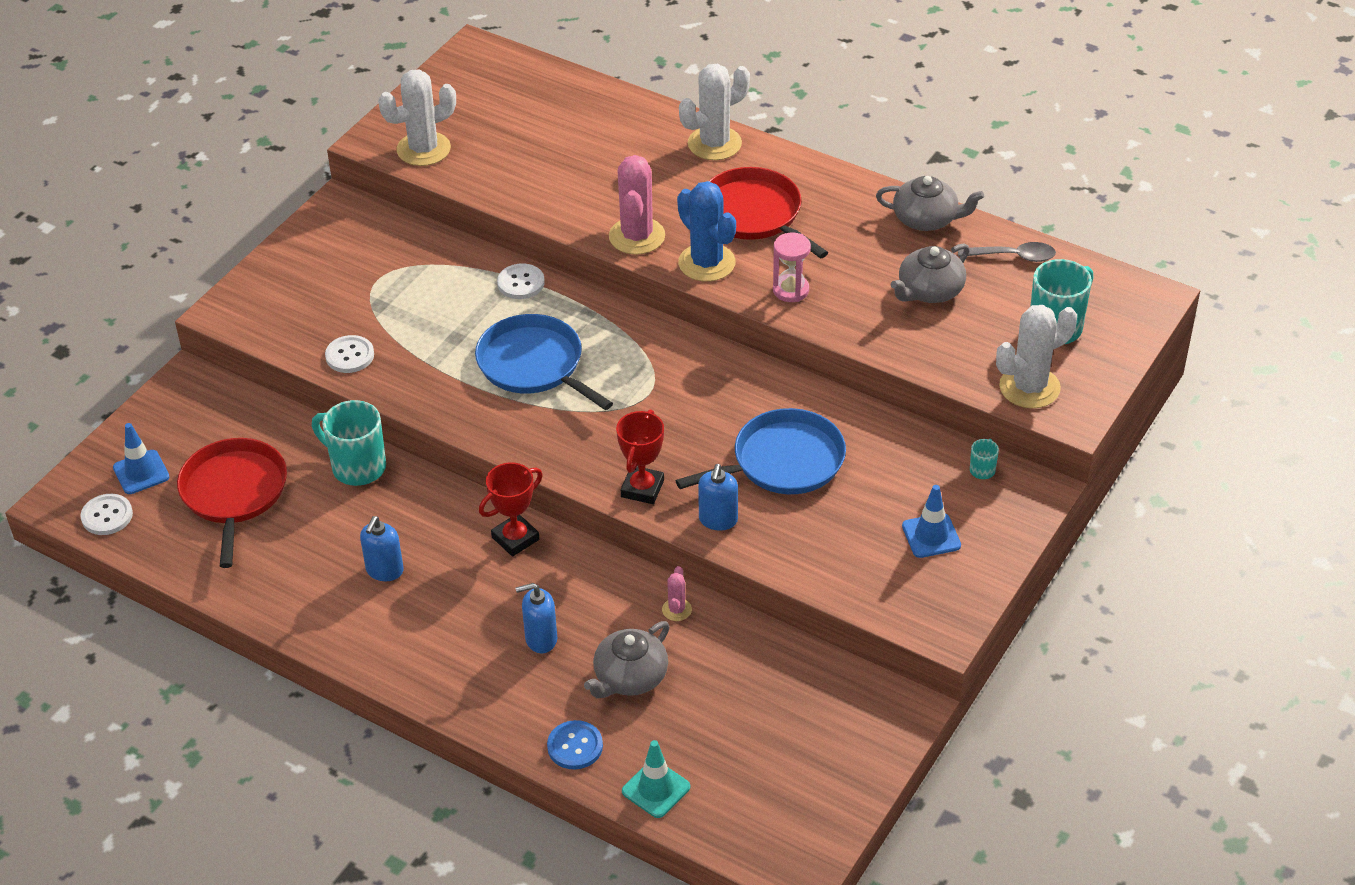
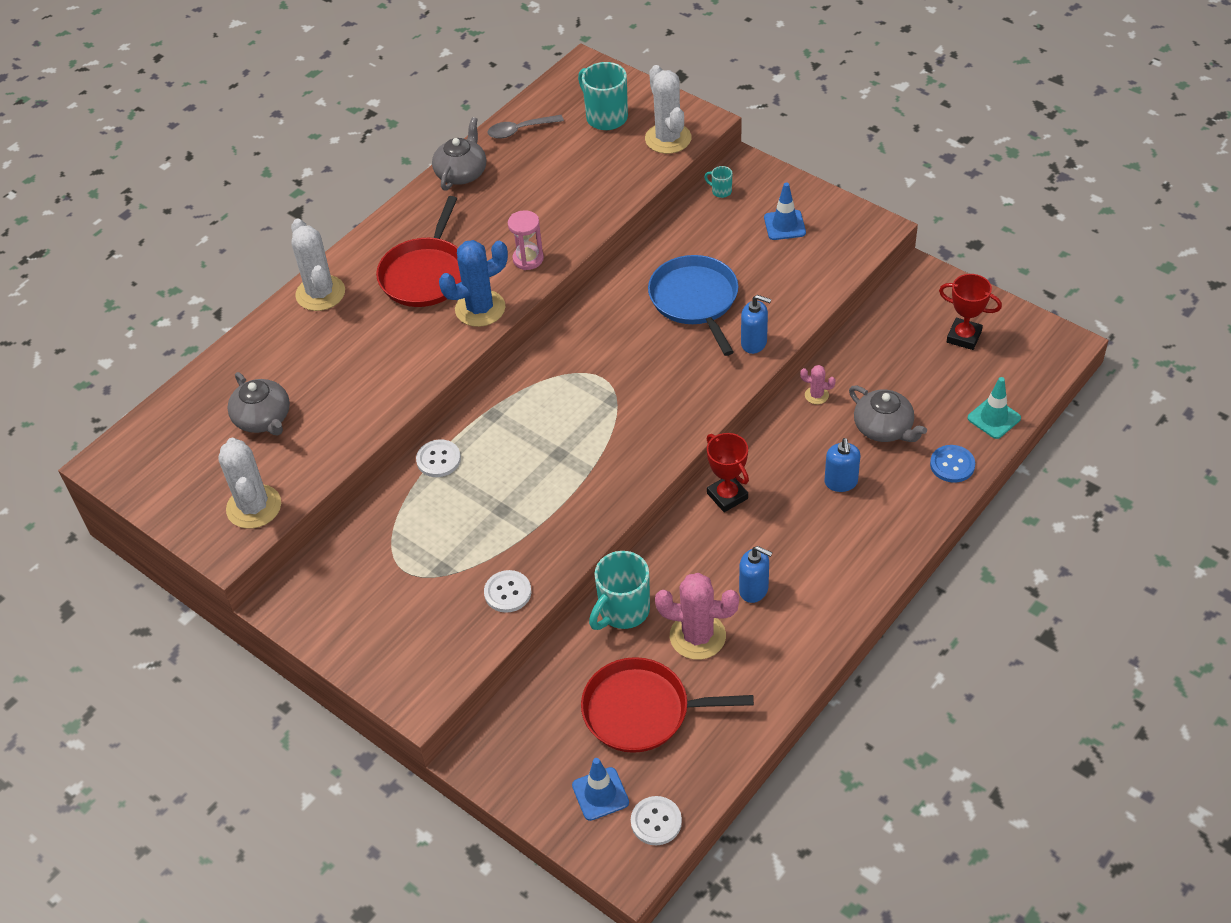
camera: 80 degrees left, 5 degrees up
(534, 365) = (550, 453): blue pan -> none
(637, 236) = (432, 352): pink cactus -> pink cactus (697, 636)
(642, 488) = (713, 387): red trophy -> red trophy (964, 337)
(754, 214) = (425, 274): red pan -> red pan turned 45 degrees counterclockwise
(929, 291) = (548, 179): grey teapot -> grey teapot (263, 418)
(1013, 256) = (520, 130): grey spoon -> grey spoon turned 120 degrees counterclockwise

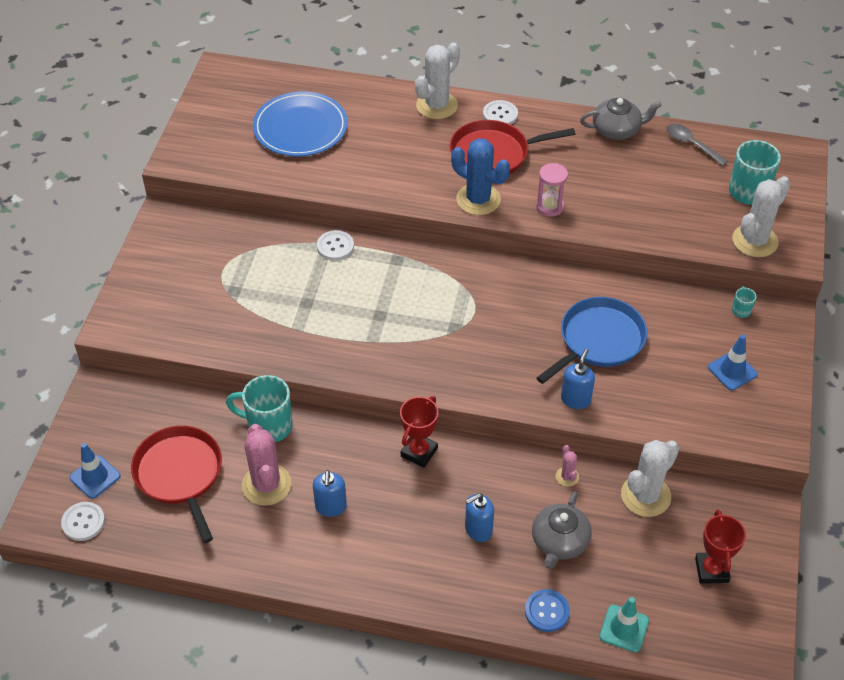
camera: 60 degrees right, 0 degrees up
(254, 507) = (219, 157): white cactus -> white cactus (645, 496)
(263, 418) = (300, 128): grey teapot -> blue plate
(507, 592) = (230, 338): white button -> white button (500, 114)
(754, 343) = (575, 399): blue soap dispenser -> blue soap dispenser turned 150 degrees counterclockwise

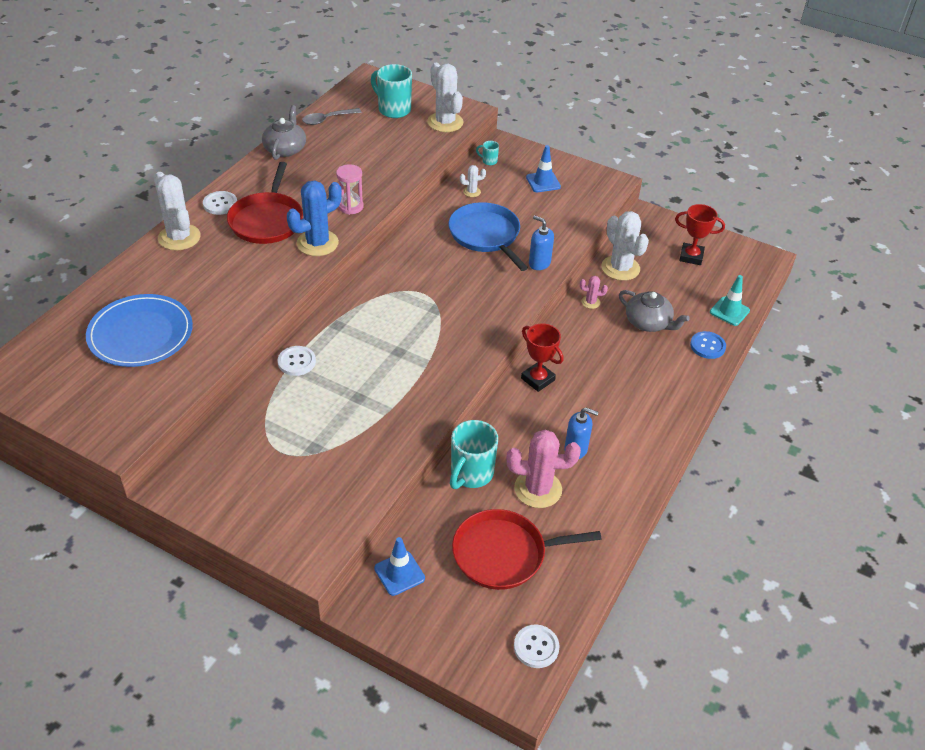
camera: 75 degrees left, 5 degrees down
(95, 477) = (482, 628): blue traffic cone -> blue traffic cone (399, 573)
(478, 530) = (625, 364): blue soap dispenser -> none
(671, 309) = (471, 192): none -> white cactus

